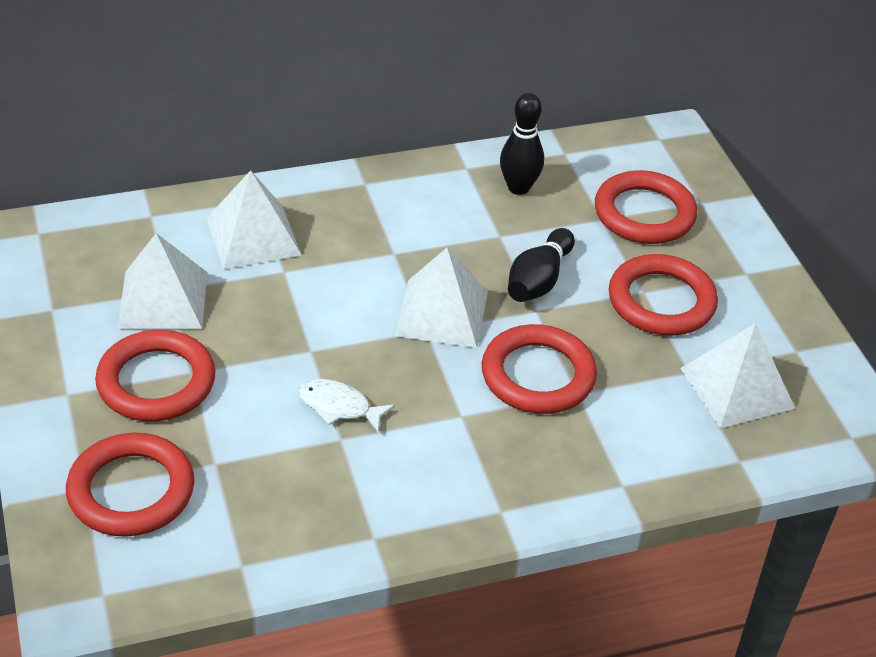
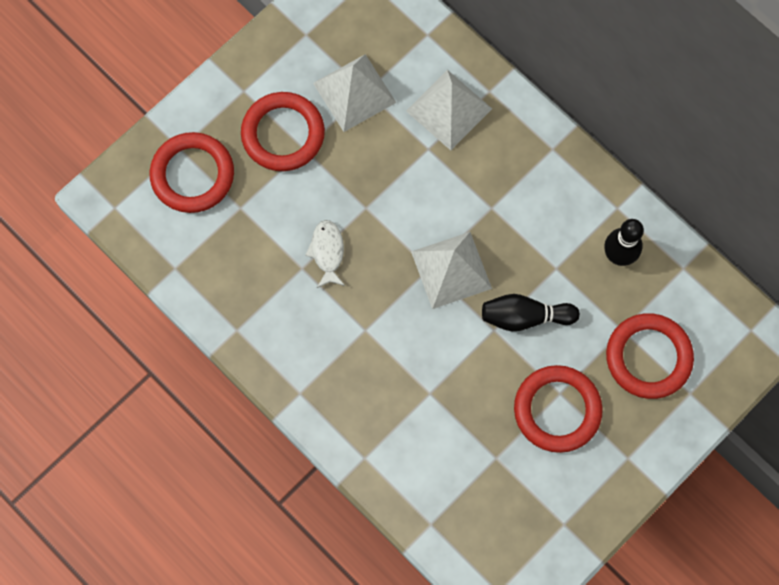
camera: 65 degrees right, 30 degrees up
(538, 375) = (430, 360): red ring -> none
(737, 388) = (499, 496): white pyramid -> none

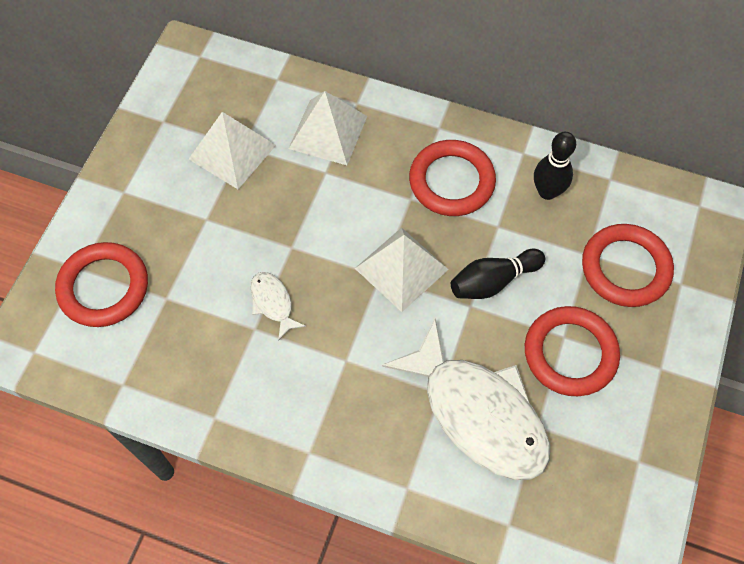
camera: 25 degrees left, 10 degrees down
(283, 134) = (179, 214): red ring -> red ring (451, 181)
(453, 424) = (478, 413): none -> white fish

